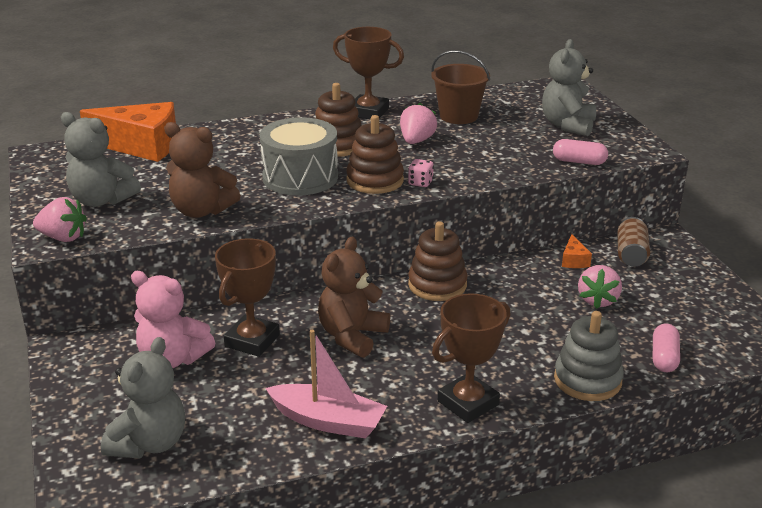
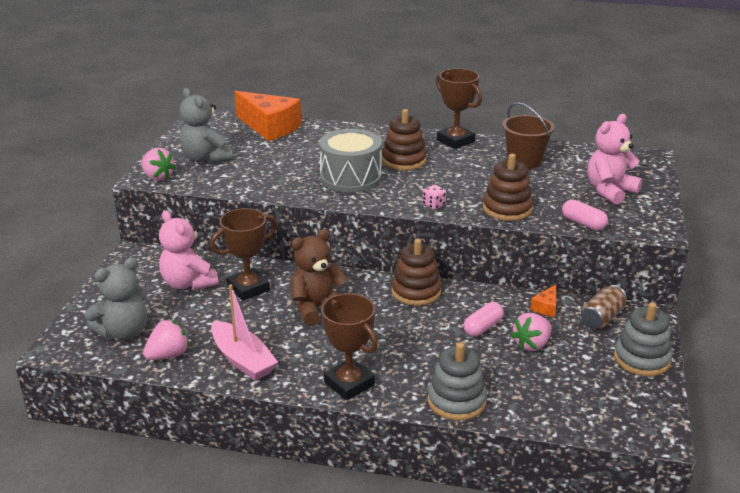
camera: 30 degrees right, 0 degrees up
(201, 211) = (259, 183): brown teddy bear -> none
(375, 180) = (401, 194): brown stacking toy -> brown stacking toy (507, 209)
(416, 141) = (467, 172): pink strawberry -> pink strawberry (168, 355)
(468, 403) = (349, 383): brown trophy -> brown trophy turned 60 degrees clockwise
(567, 125) = (609, 191): grey teddy bear -> pink teddy bear
(664, 358) = (538, 407): pink capsule -> pink capsule (483, 327)
(701, 281) = (641, 359): none -> grey stacking toy

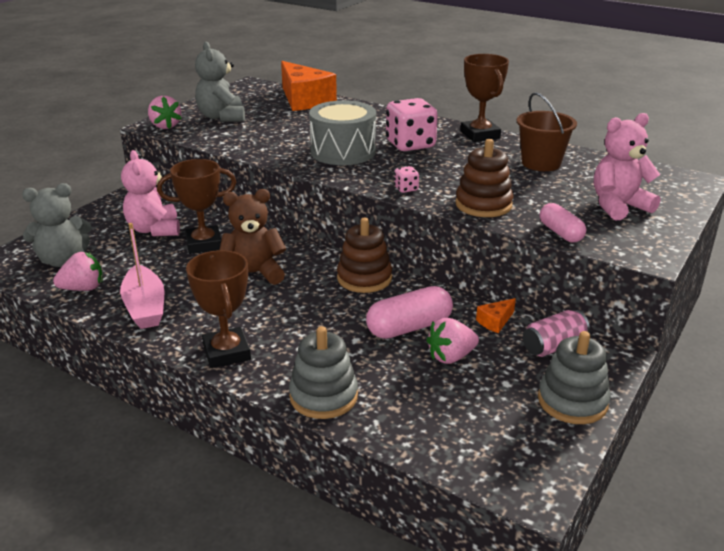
camera: 20 degrees right, 0 degrees up
(404, 160) = (410, 145): brown stacking toy -> pink dice
(483, 327) = (409, 327): pink capsule -> pink capsule, size x1.56
(601, 318) = (553, 346): brown can -> pink can

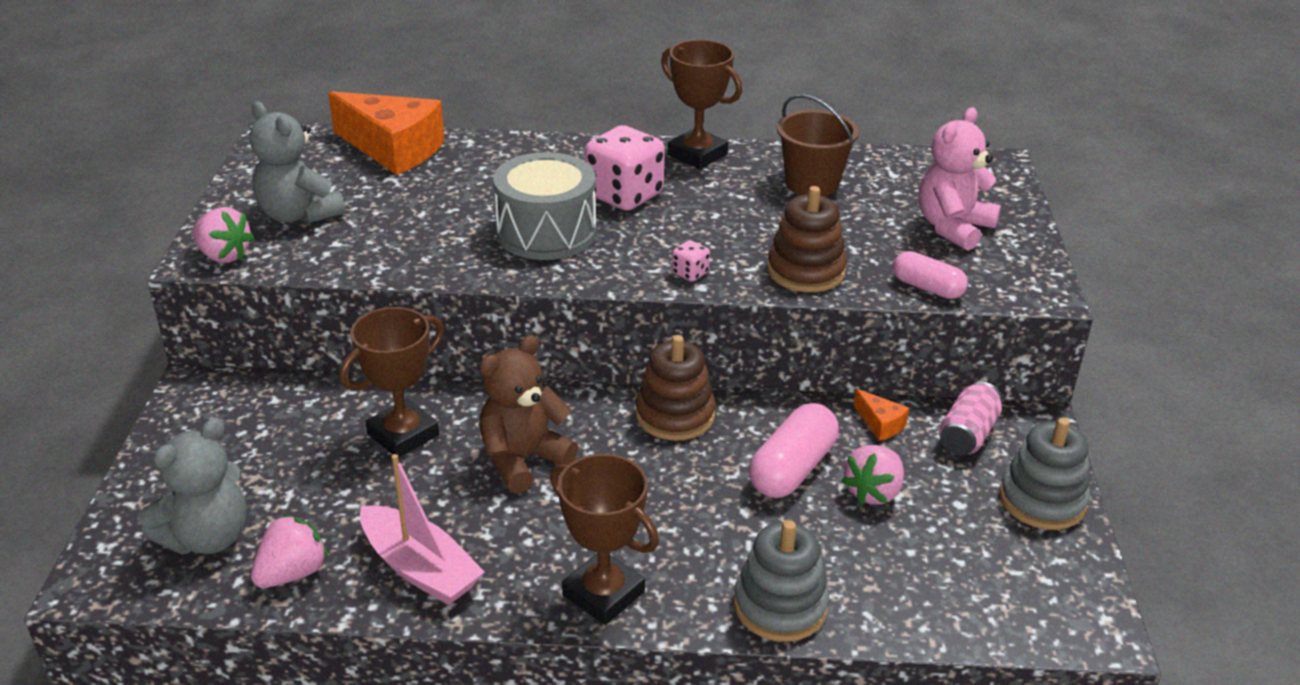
camera: 30 degrees left, 5 degrees up
(154, 229) = (300, 434): pink teddy bear -> none
(495, 321) = (880, 424): orange cheese -> orange cheese turned 60 degrees counterclockwise

